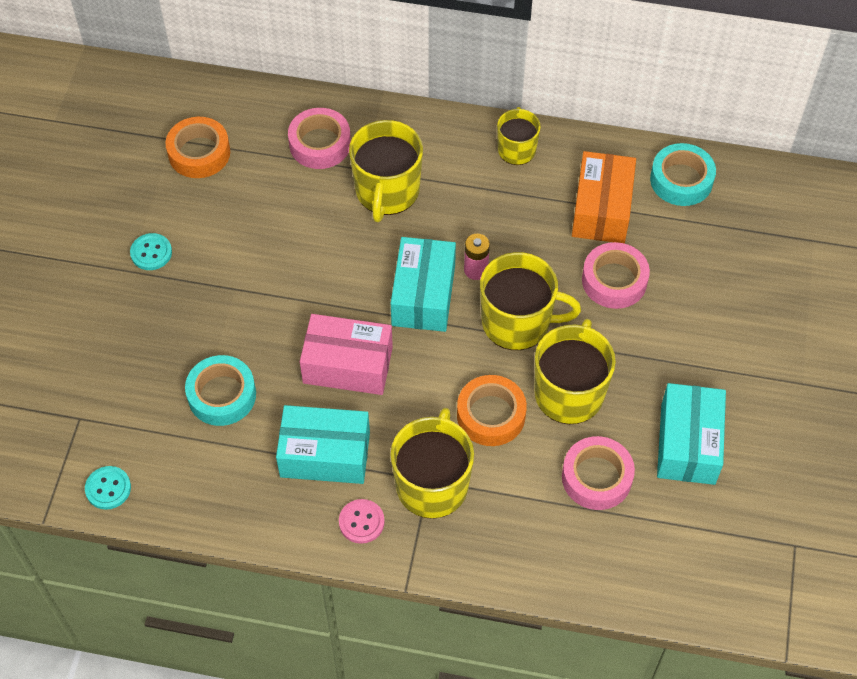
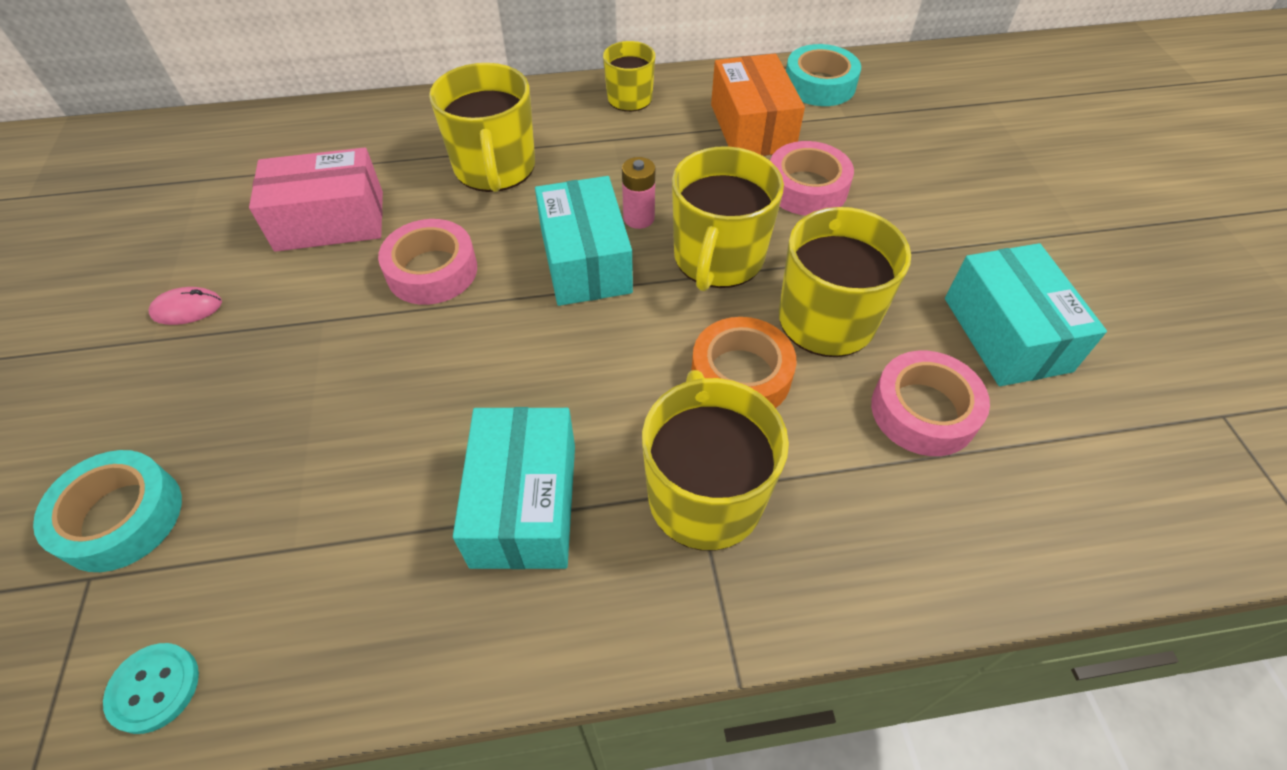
camera: 20 degrees left, 5 degrees down
(151, 253) = (187, 309): turquoise button -> pink mouse
(199, 153) = (238, 185): orange tape -> none
(222, 395) = (334, 466): turquoise tape -> turquoise tape (121, 517)
(320, 144) = (395, 143): pink tape -> pink tape (432, 271)
(325, 454) = (524, 504): turquoise box -> turquoise box turned 75 degrees counterclockwise
(348, 365) = (515, 370): pink box -> pink box (330, 221)
(361, 522) = (621, 592): pink button -> none
(517, 322) = (718, 258): yellow mug -> yellow mug turned 120 degrees clockwise

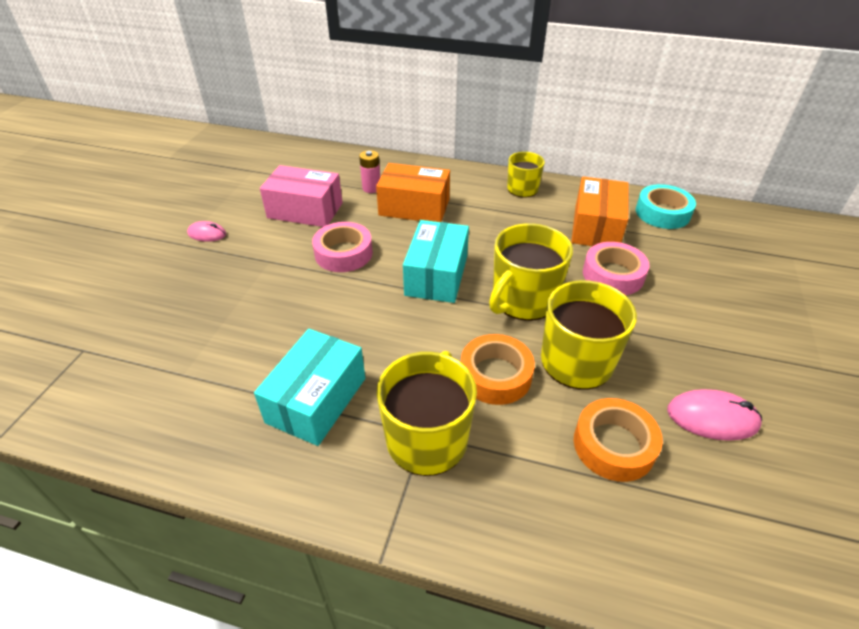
camera: 25 degrees right, 10 degrees down
(121, 517) = (114, 326): turquoise tape -> none
(154, 688) = (77, 416): turquoise button -> none
(495, 168) = (414, 207): yellow mug -> orange box
(638, 218) = (485, 260): pink battery -> pink battery (371, 188)
(923, 411) = (613, 445): pink tape -> orange tape
(1006, 334) = (712, 417): turquoise box -> pink mouse

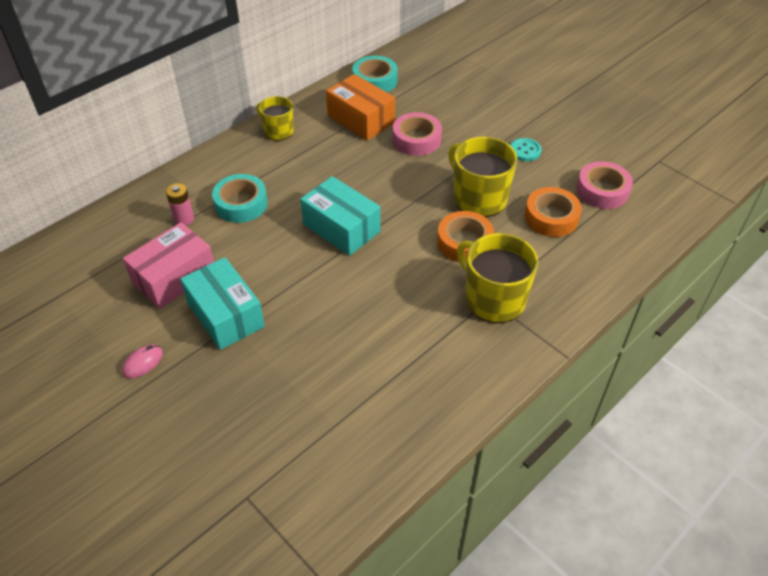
camera: 60 degrees left, 5 degrees up
(316, 400) = (421, 346): turquoise box -> turquoise box (225, 315)
(343, 253) = (264, 272): pink tape -> pink tape (602, 191)
(414, 207) = (241, 204): orange box -> turquoise tape
(523, 300) = (405, 195): yellow mug -> none
(703, 371) = (525, 151): none -> turquoise button
(712, 417) = (558, 168): pink mouse -> none

